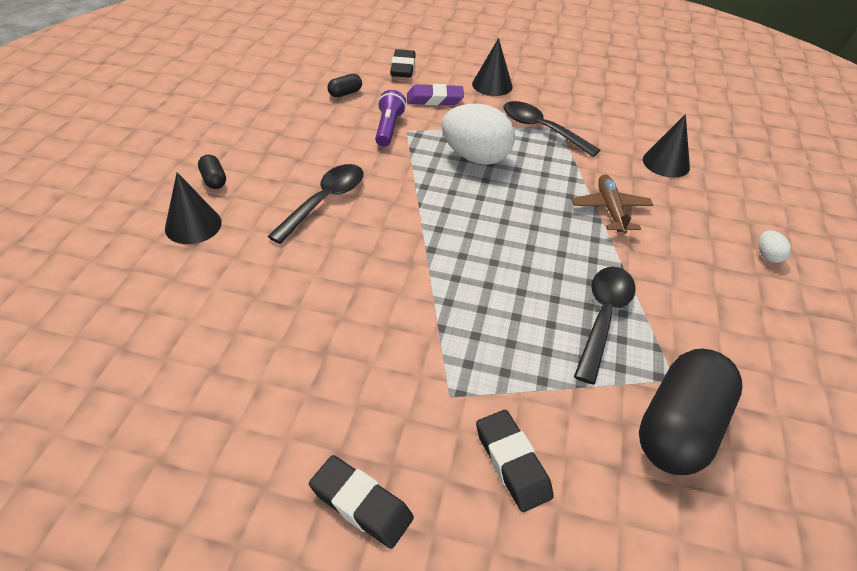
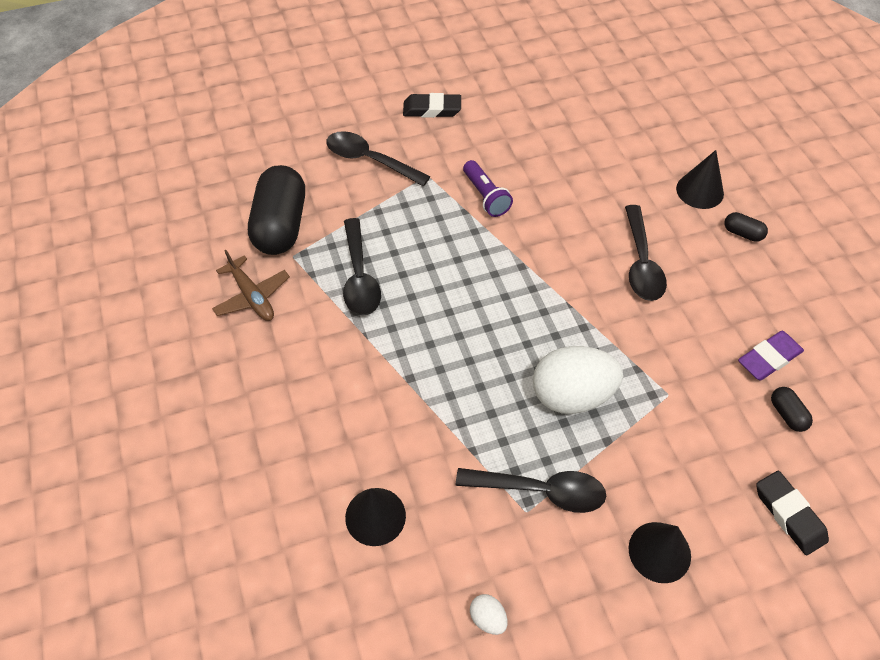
camera: 150 degrees right, 10 degrees up
(345, 93) = (787, 414): black capsule -> black capsule turned 45 degrees counterclockwise
(388, 128) = (687, 385): purple flashlight -> purple flashlight (485, 196)
(434, 99) = (693, 470): purple eraser -> purple eraser (769, 358)
(512, 463) = (370, 160): black eraser -> black spoon
(610, 209) = (404, 398): brown plane -> brown plane (252, 296)
(767, 256) = (238, 422): white egg -> white egg (488, 618)

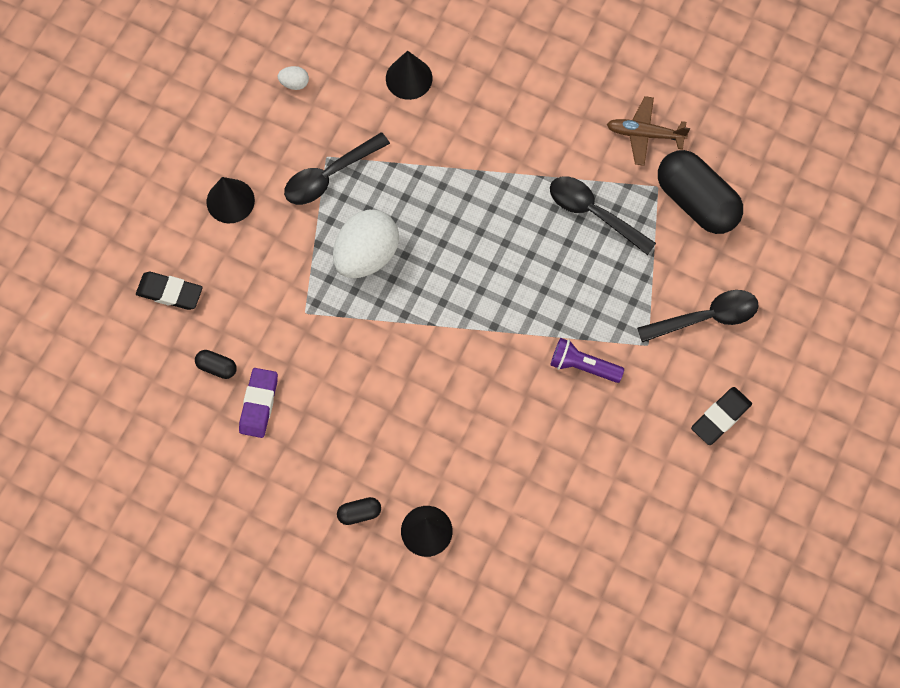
camera: 135 degrees right, 15 degrees up
(641, 263) = (412, 409): black spoon -> none

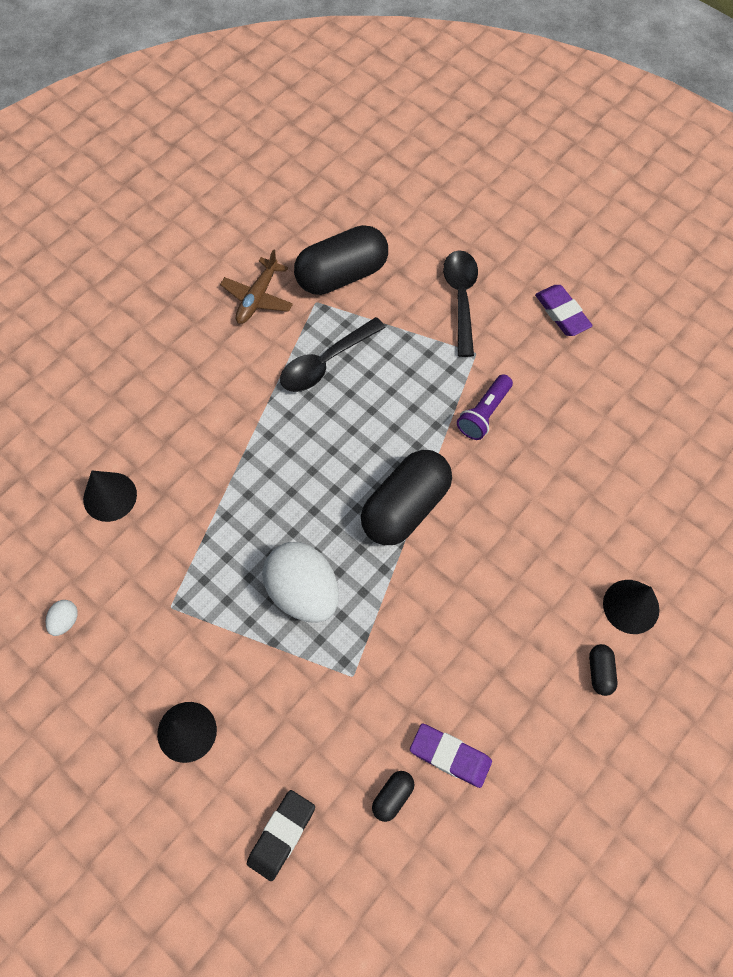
camera: 75 degrees left, 5 degrees down
(329, 175) = (195, 609): black spoon -> none
(467, 318) = (405, 507): none -> black capsule
(720, 417) = (562, 313): black eraser -> purple eraser

